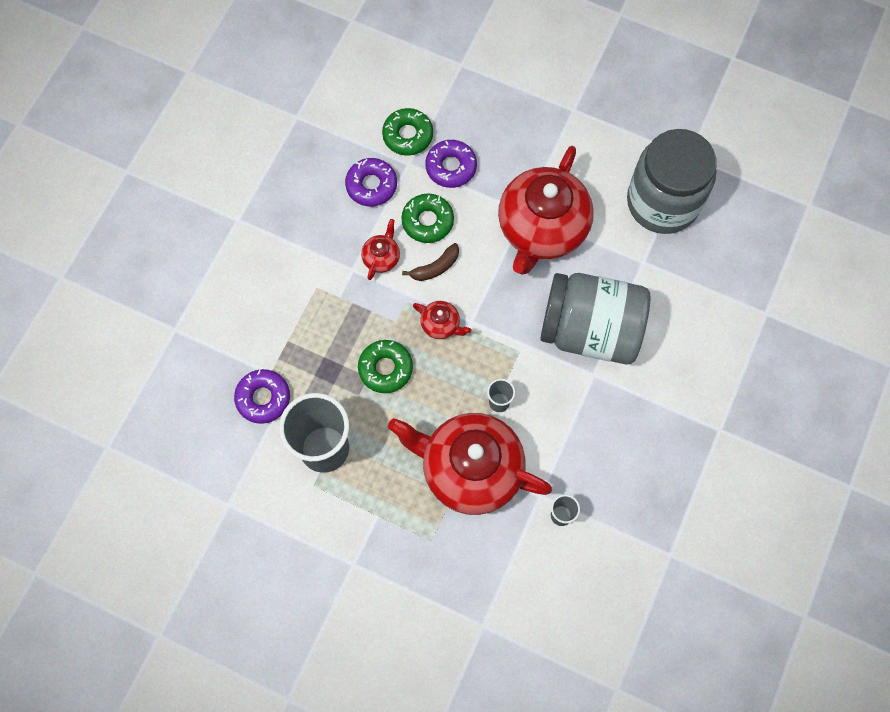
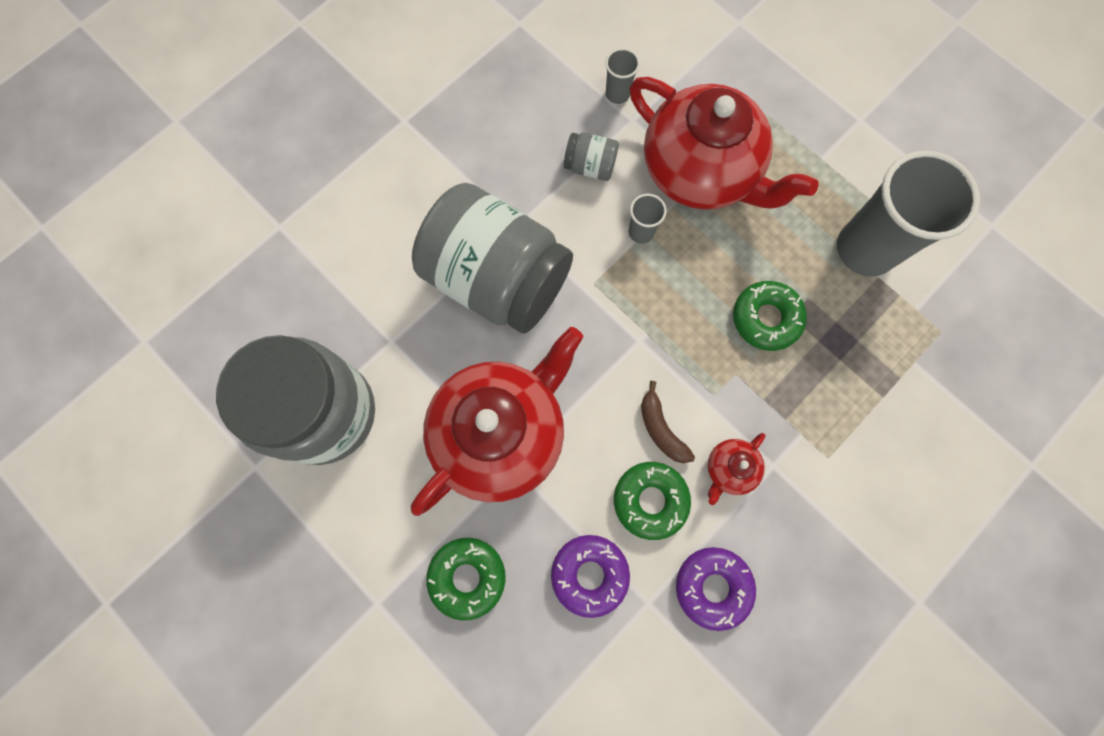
camera: 160 degrees left, 5 degrees up
(263, 398) = (929, 334): purple donut -> none
(408, 135) = (635, 652): green donut -> green donut (467, 577)
(435, 267) = (661, 429): brown banana -> brown banana turned 105 degrees counterclockwise
(441, 325) = (679, 349): red teapot -> none
(558, 443) = (590, 166): none -> grey jar

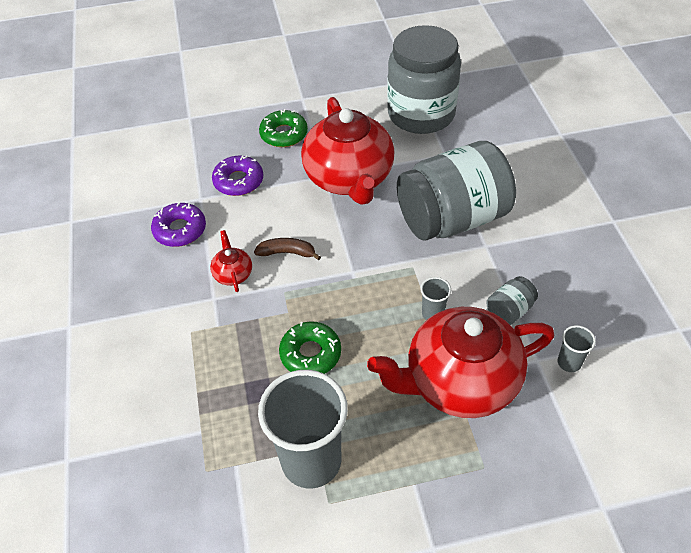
camera: 125 degrees right, 25 degrees down
(650, 500) = (251, 226): green donut -> none

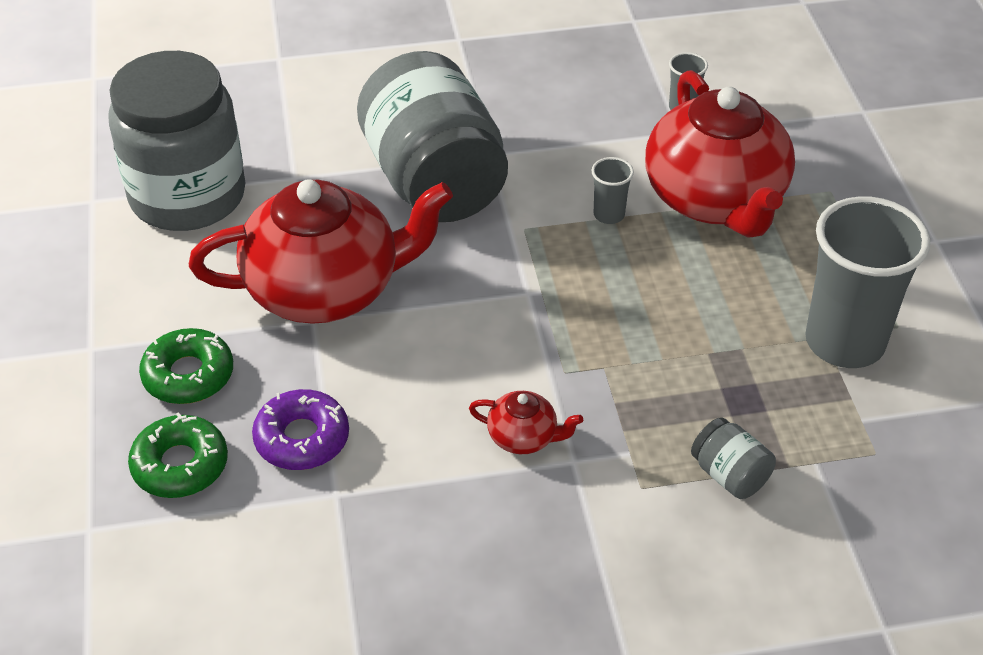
camera: 90 degrees left, 5 degrees down
(180, 230) = (414, 520): purple donut -> none
(233, 274) = (523, 437): red teapot -> red teapot turned 150 degrees counterclockwise
(287, 253) = (483, 369): brown banana -> none
(310, 354) = (678, 341): green donut -> green donut (180, 465)
(509, 310) = (604, 145): grey jar -> grey jar (729, 475)

